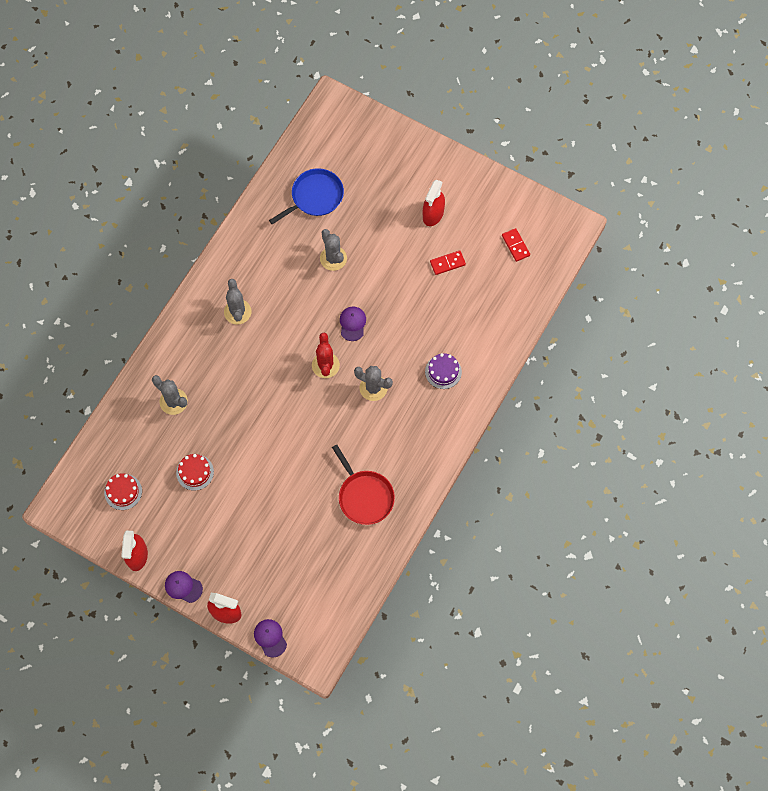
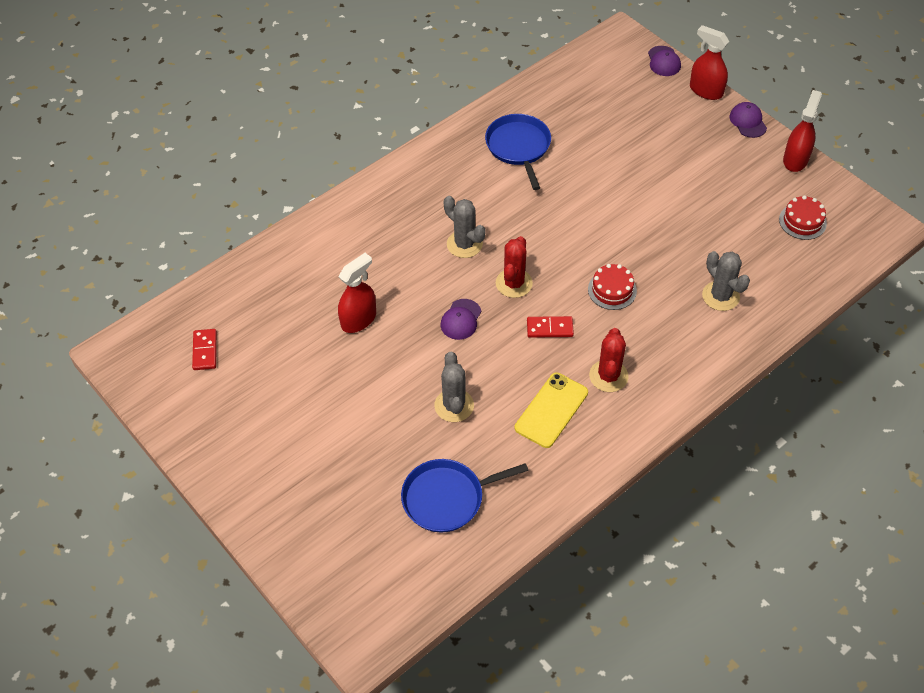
camera: 160 degrees left, 15 degrees down
(183, 587) = (748, 121): purple cap -> purple cap turned 150 degrees counterclockwise
(195, 472) = (710, 218): red cake -> red cake (612, 290)
(237, 312) = (608, 376): grey cactus -> red cactus
(268, 275) = (551, 410): none -> yellow phone
(364, 496) = (519, 147): red pan -> blue pan
(433, 214) = (291, 423): red spray bottle -> red spray bottle (359, 319)
(443, 371) = (372, 238): purple cake -> none
(447, 263) = (304, 355): red domino -> red domino (549, 328)

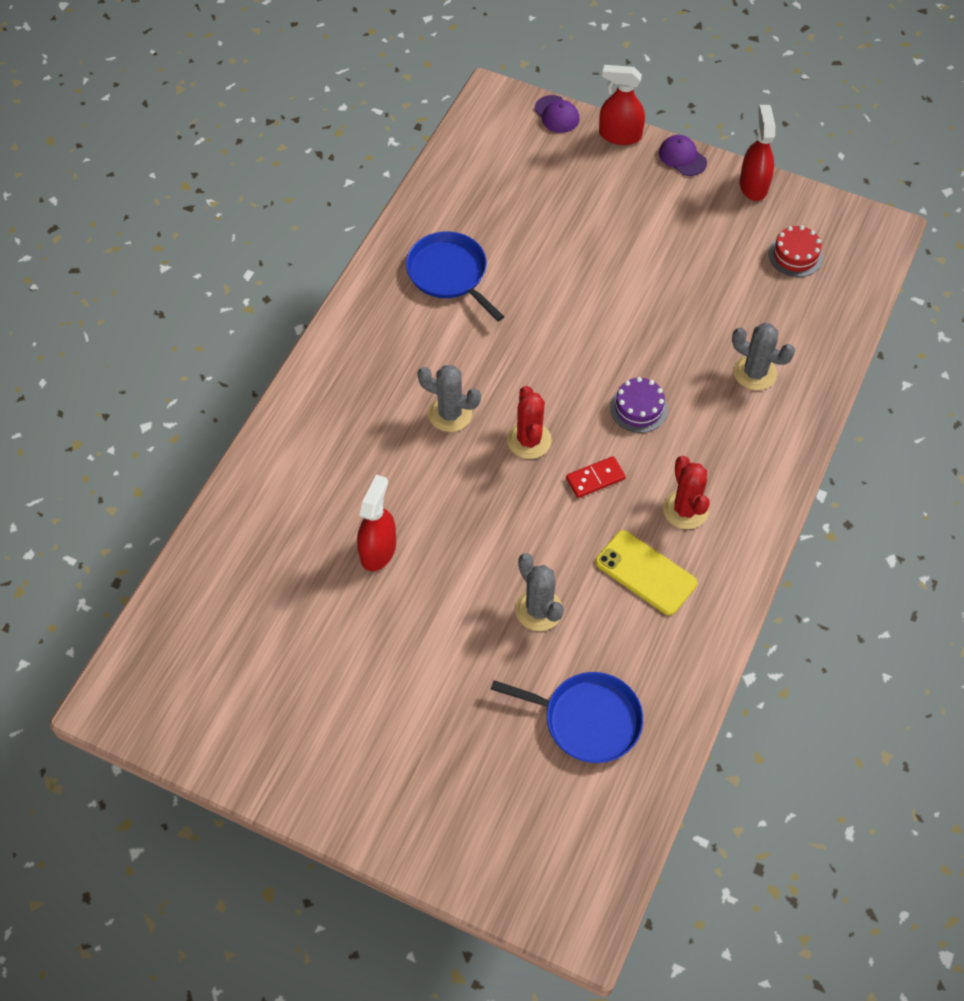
camera: 25 degrees left, 5 degrees up
(205, 351) = (218, 658): red domino -> none
(447, 498) = (587, 719): blue pan -> blue pan turned 120 degrees counterclockwise
(461, 319) = (493, 505): purple cap -> none
(551, 410) = (645, 573): yellow phone -> yellow phone turned 60 degrees counterclockwise
(612, 290) = (638, 408): red cake -> purple cake

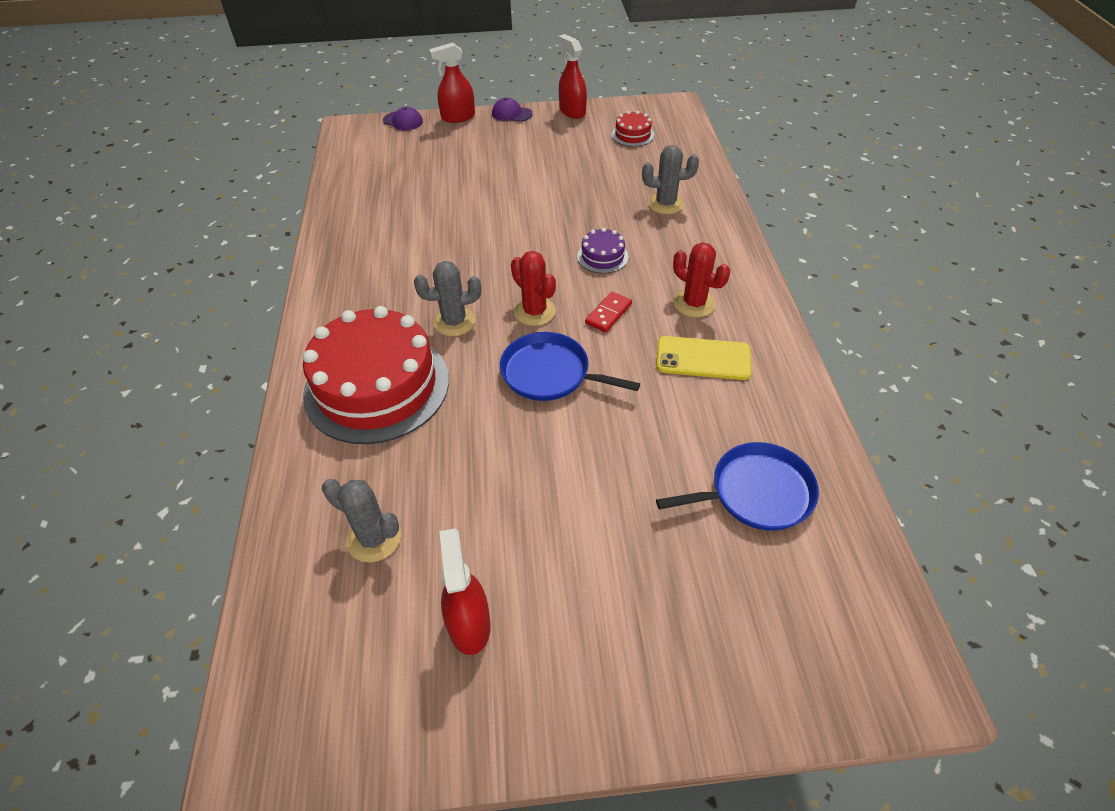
camera: 30 degrees left, 10 degrees down
(345, 449) = (377, 386): none -> red cake
(378, 550) = (462, 451): red spray bottle -> red spray bottle (469, 624)
(449, 274) = (386, 234): blue pan -> blue pan (550, 373)
(538, 610) = (642, 427): grey cactus -> grey cactus (374, 538)

